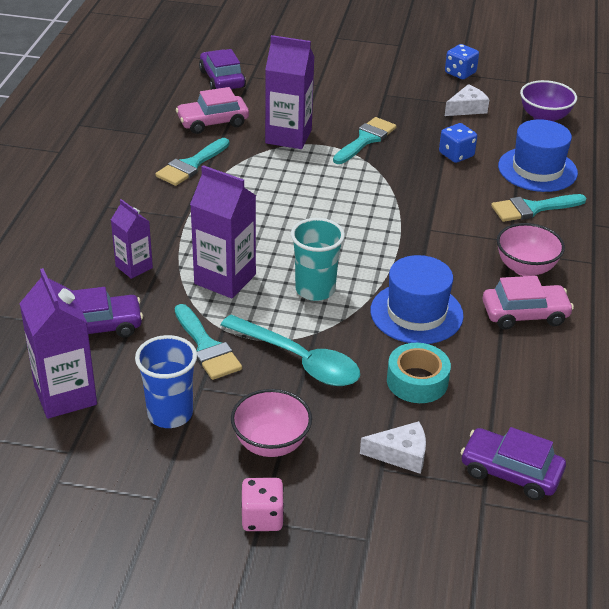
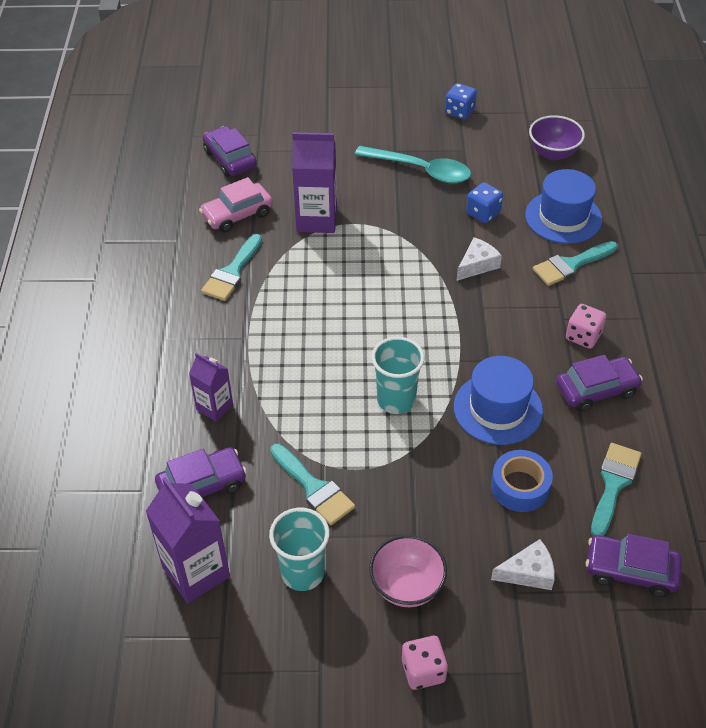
camera: 10 degrees left, 10 degrees up
(170, 414) = (302, 572): blue cup -> turquoise cup
(225, 279) = (307, 404): purple carton -> none
(299, 360) = (405, 485): turquoise spoon -> turquoise spoon (421, 170)
(365, 140) = (392, 210): turquoise brush -> turquoise brush (613, 484)
(417, 381) = (520, 487): turquoise tape -> blue tape
(467, 108) = (478, 154): white cheese -> white cheese (477, 265)
(525, 268) = (583, 336): pink bowl -> pink dice
(525, 314) = (596, 390): pink car -> purple car

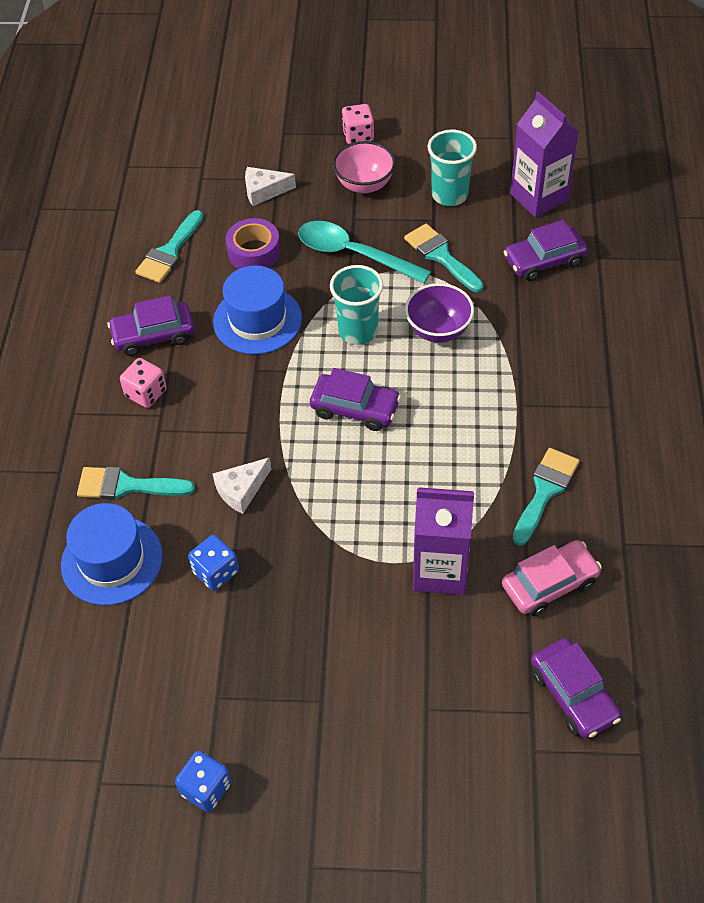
camera: 175 degrees left, 5 degrees up
(214, 407) = (543, 330): purple carton -> none
(421, 170) = (288, 657): turquoise spoon -> turquoise spoon (353, 254)
(520, 487) = (254, 252): blue tape -> purple tape
(553, 153) = (86, 683): purple bowl -> purple bowl (438, 330)
(571, 265) = (127, 486): turquoise brush -> turquoise brush turned 150 degrees counterclockwise
(630, 571) = (180, 190): purple car -> purple car (355, 408)

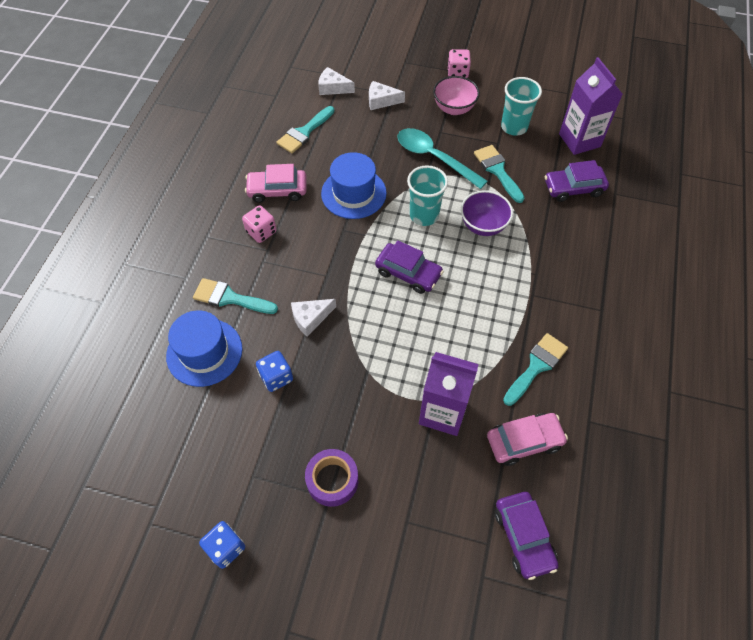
camera: 10 degrees right, 5 degrees up
(153, 335) = (277, 190): purple car -> pink car
(193, 185) = (333, 88): none -> white cheese
(254, 252) = (363, 143): purple tape -> purple tape (332, 480)

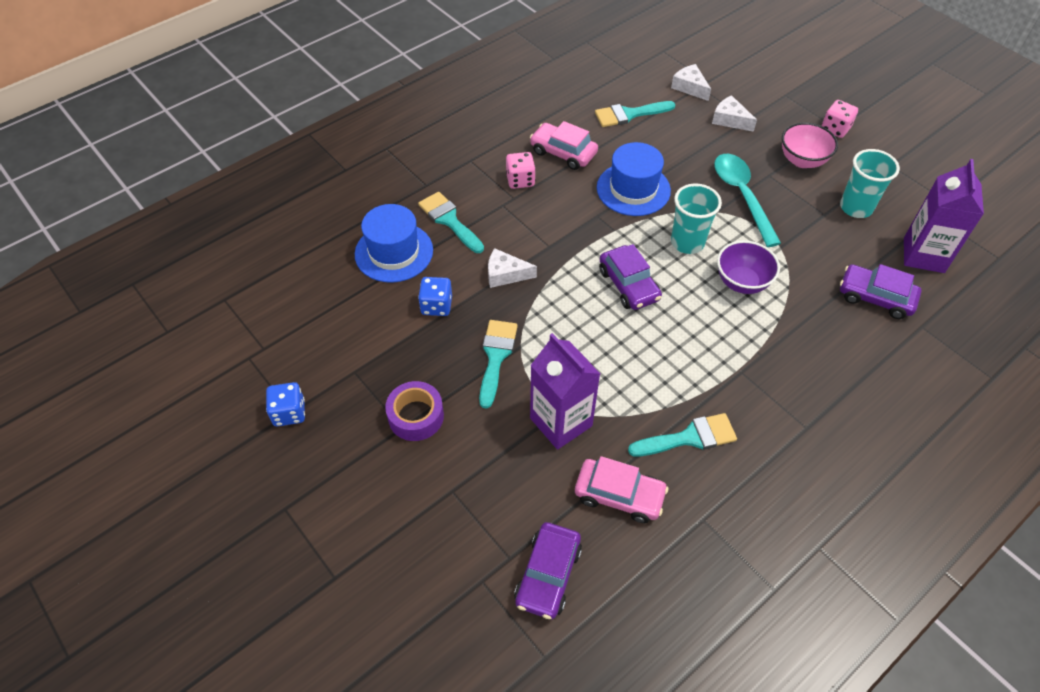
camera: 35 degrees right, 5 degrees down
(497, 171) = (801, 240): turquoise brush -> turquoise brush (496, 357)

